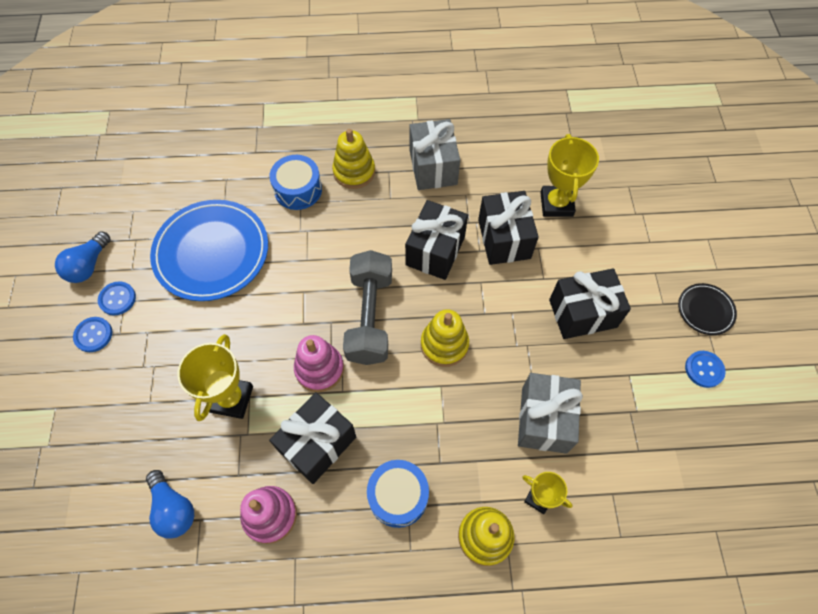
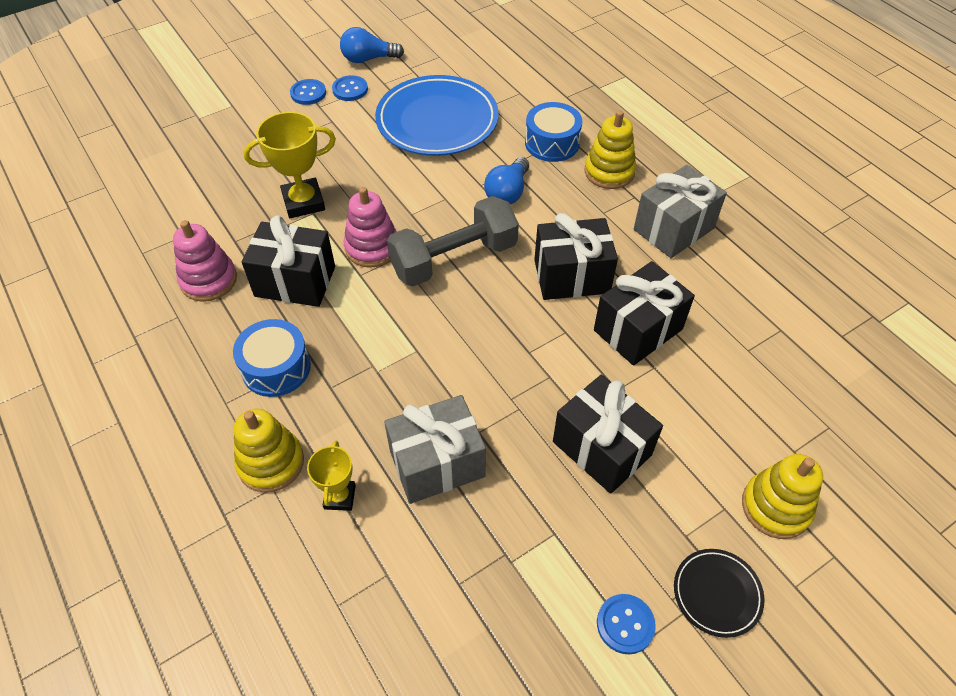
camera: 60 degrees right, 10 degrees down
(173, 509) = (183, 215): blue light bulb -> blue light bulb (507, 192)
(444, 344) = (466, 332): yellow stacking toy -> yellow stacking toy (775, 507)
(556, 204) = (730, 360): yellow trophy -> none

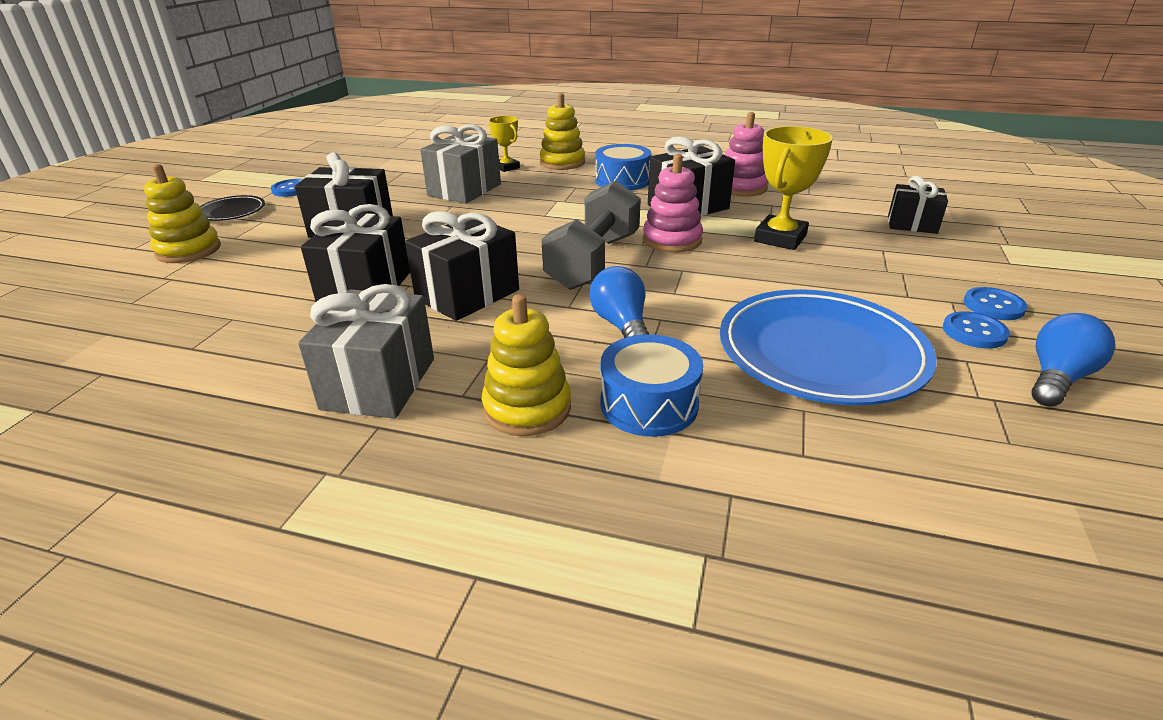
camera: 140 degrees right, 20 degrees down
(202, 160) = (912, 224): none -> black gift

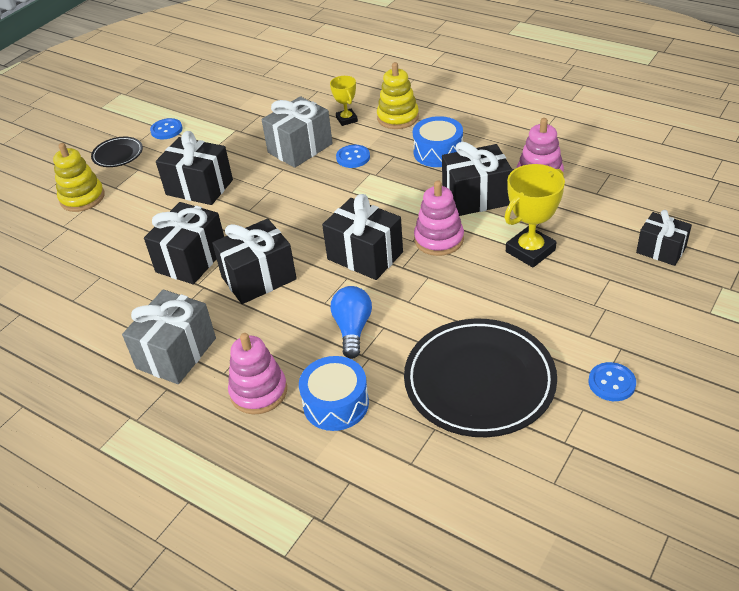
camera: 20 degrees right, 10 degrees up
(527, 408) = (258, 392): yellow stacking toy -> pink stacking toy
(594, 261) = (365, 256): grey dumbbell -> black gift
(821, 353) = (479, 381): blue plate -> black plate
(993, 306) = (651, 359): blue button -> blue button (353, 157)
(1057, 378) = (637, 438): blue light bulb -> none

